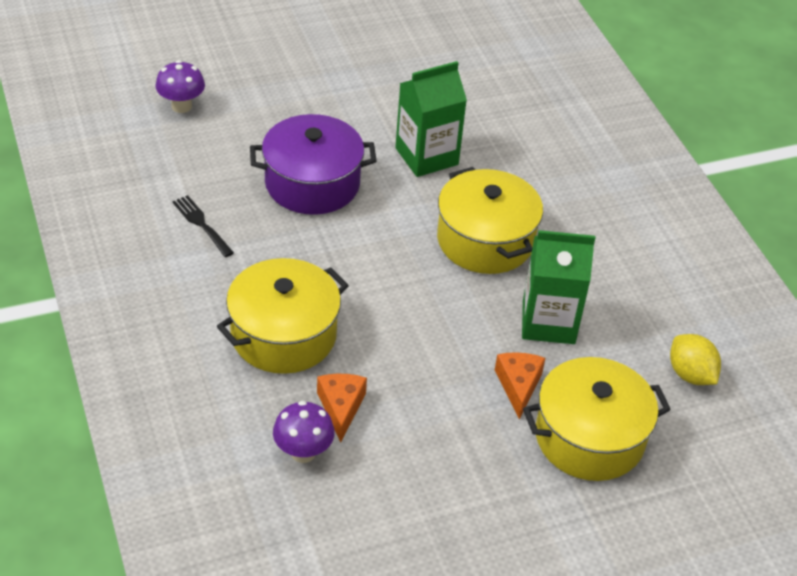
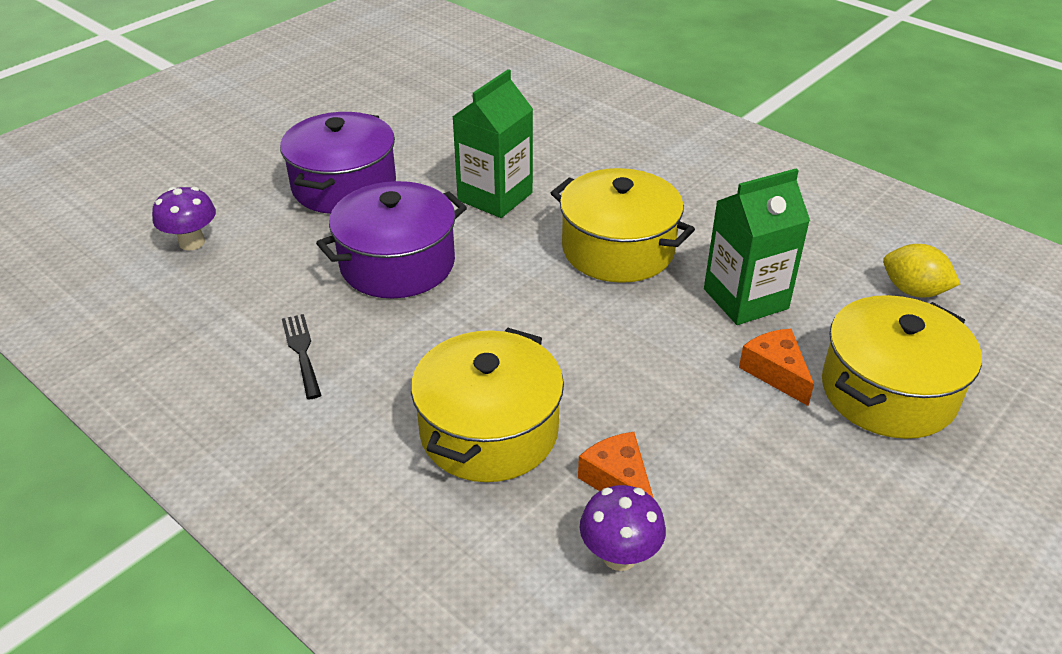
camera: 25 degrees left, 5 degrees down
(201, 224) = (302, 352): black fork -> black fork turned 45 degrees clockwise
(319, 101) = (344, 186): none -> purple pot

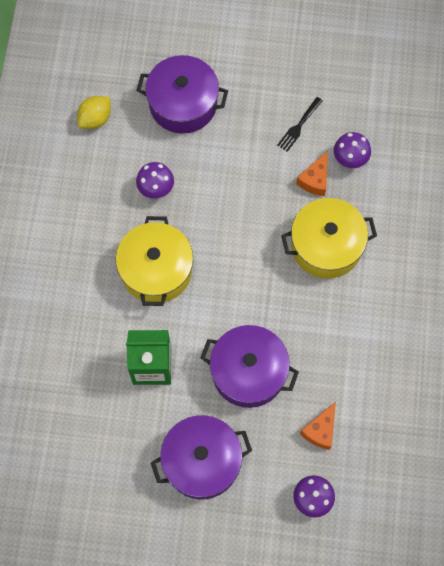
camera: 125 degrees left, 30 degrees up
(302, 352) = (343, 363): black fork -> black fork (299, 126)
(745, 299) = (156, 189): green carton -> purple mushroom
(776, 372) = (202, 152): orange cheese -> orange cheese (320, 430)
(888, 391) = (183, 104): yellow pot -> purple pot
(913, 291) = (95, 119): yellow lemon -> yellow lemon turned 45 degrees clockwise

